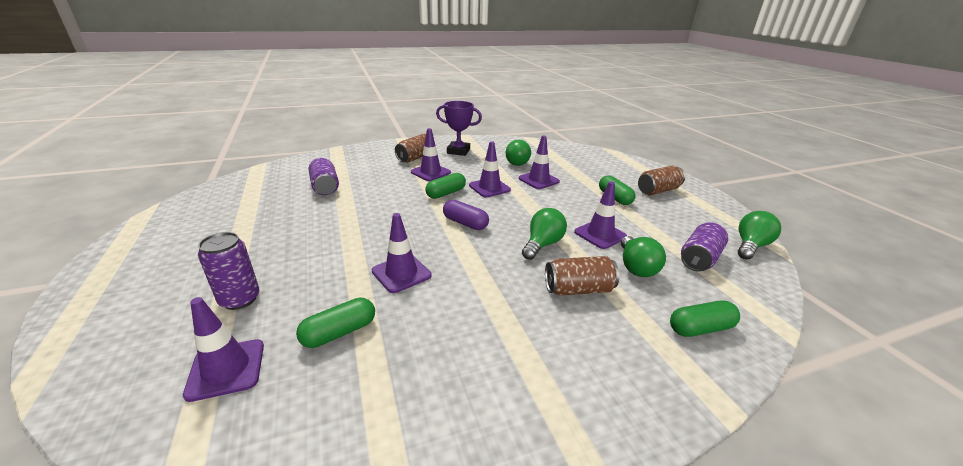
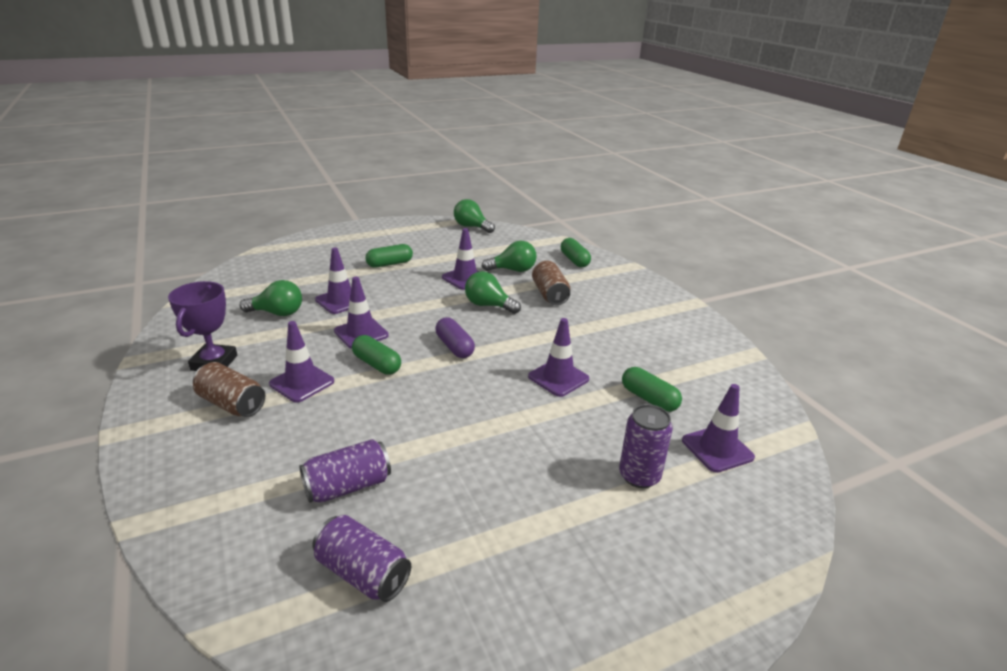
camera: 95 degrees left, 0 degrees up
(465, 223) = (454, 347): purple capsule -> purple capsule turned 60 degrees counterclockwise
(658, 191) = (374, 242): brown can -> none
(699, 259) = (494, 246): purple can -> purple can (363, 573)

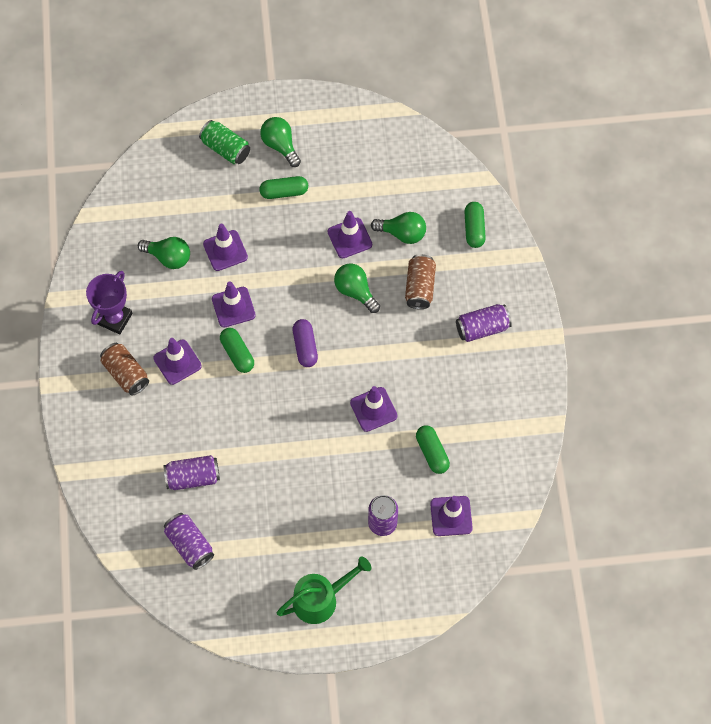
camera: 20 degrees right, 35 degrees up
(325, 251) = (225, 149): none -> green can
(471, 227) = (393, 128): green light bulb -> green light bulb (280, 145)
(612, 592) = (321, 598): none -> green watering can
(627, 308) = (482, 328): none -> purple can

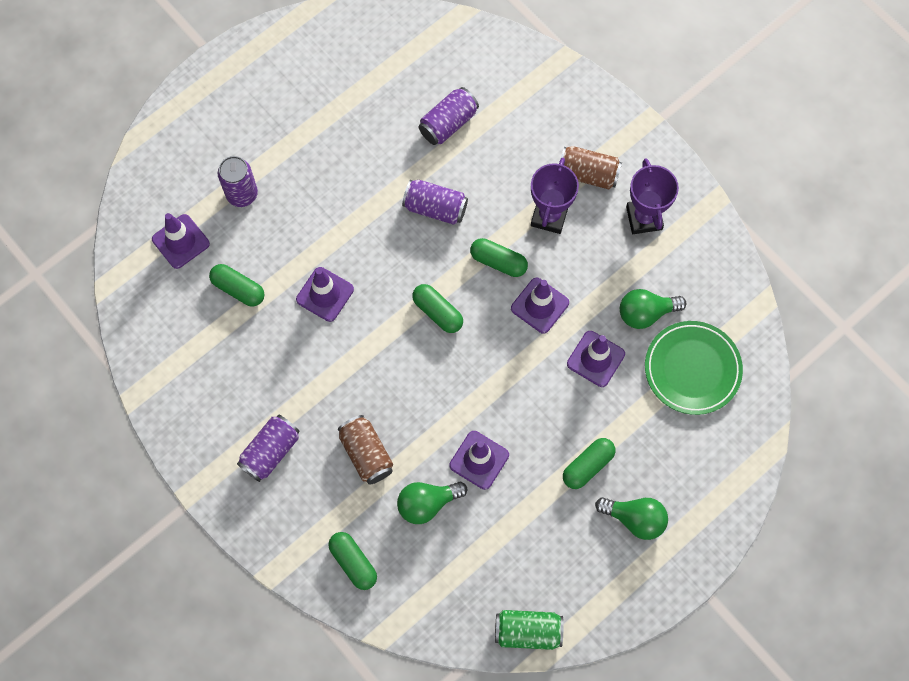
camera: 145 degrees right, 5 degrees up
(169, 205) = (692, 369): none -> green plate
(177, 362) = (549, 216): purple traffic cone -> purple trophy
(190, 545) = (405, 67): purple can -> purple can (435, 208)
(225, 149) = (689, 474): green can -> green can (528, 631)
(305, 347) = (437, 312): purple capsule -> green capsule
(321, 598) = (253, 96): green watering can -> none
(355, 291) = (430, 404): green light bulb -> none

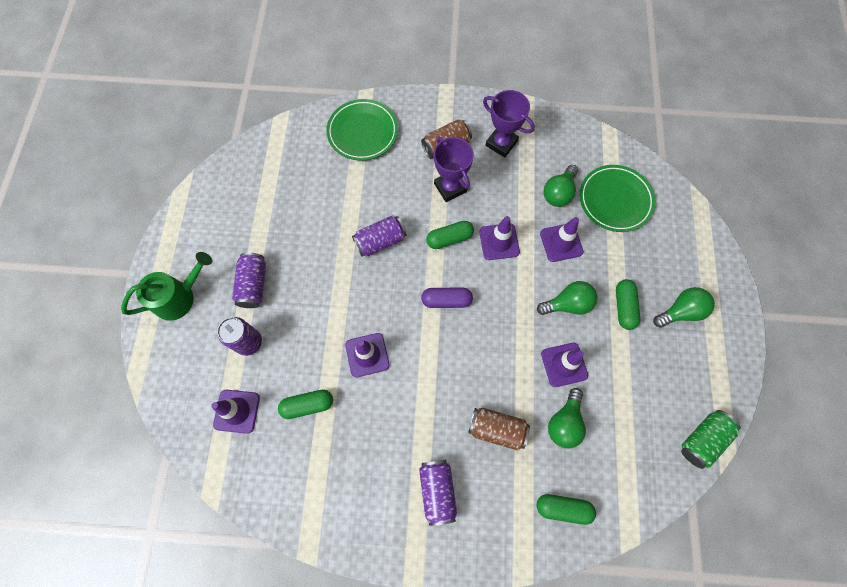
camera: 45 degrees left, 0 degrees up
(224, 104) = (180, 297): none -> green watering can
(437, 312) = (446, 300): green capsule -> purple capsule
(448, 123) = (337, 187): purple can -> purple can (253, 285)
(524, 91) = (362, 132): none -> green plate
(540, 415) = (567, 304): none -> green light bulb

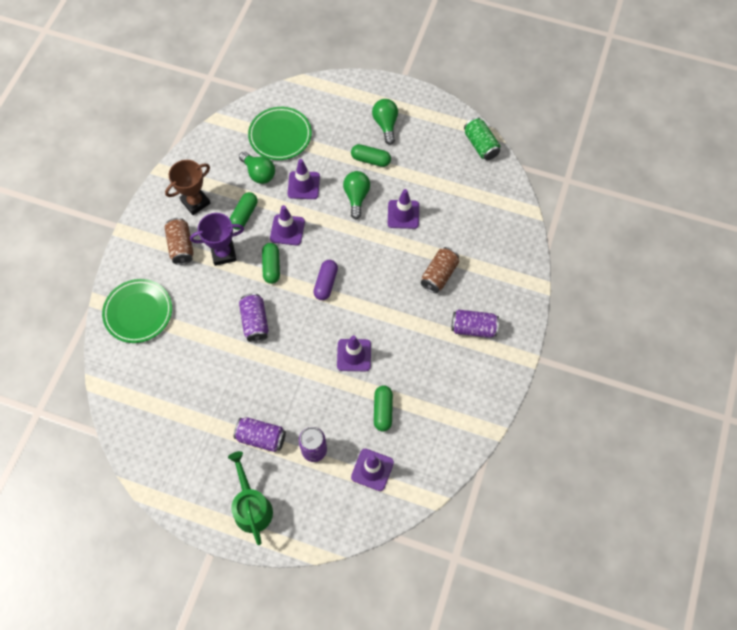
camera: 75 degrees left, 5 degrees down
(501, 143) = (195, 202): purple trophy -> brown trophy
(563, 508) = (505, 247): green capsule -> green capsule (244, 215)
(564, 422) = (446, 227): green light bulb -> none

